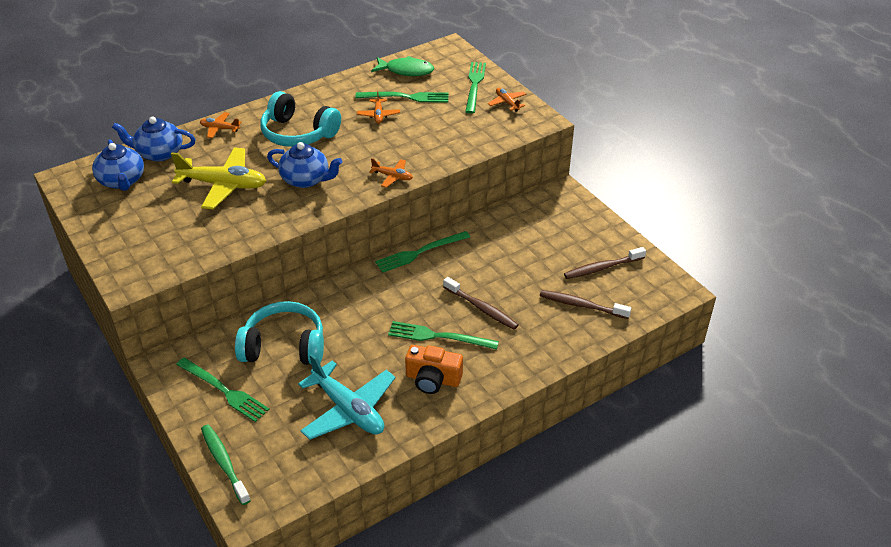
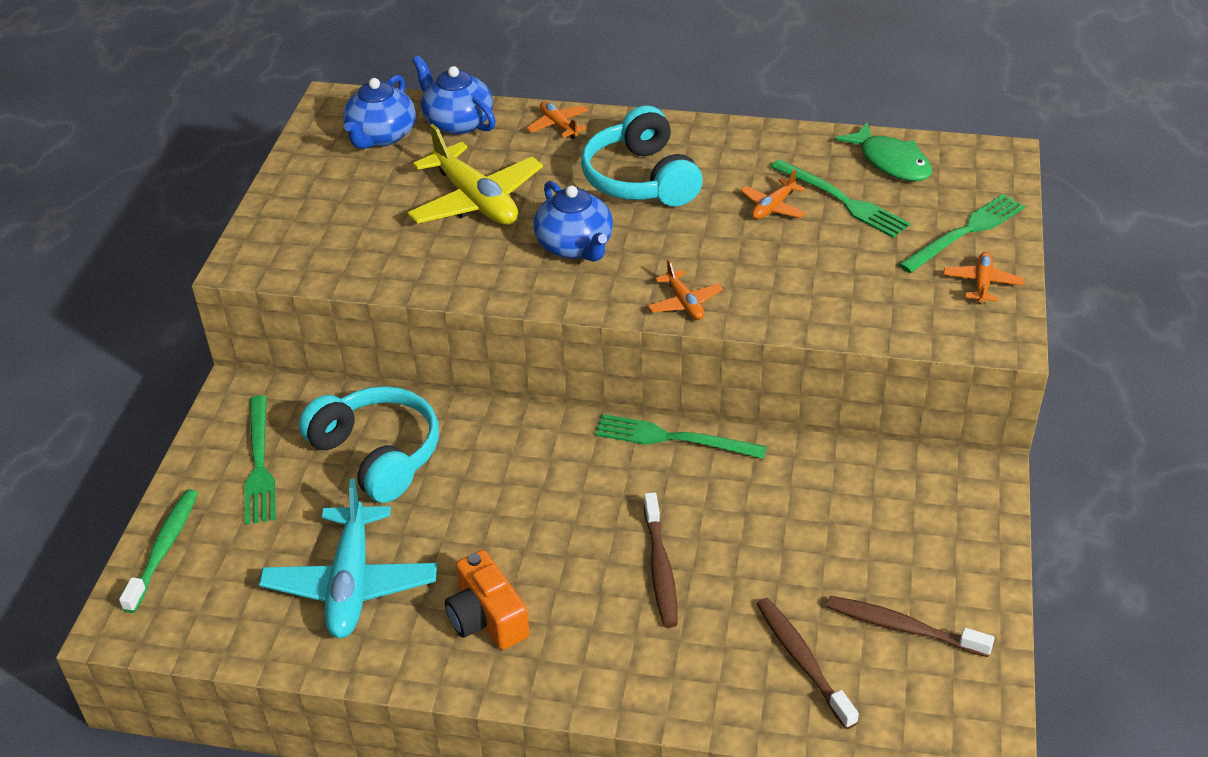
camera: 45 degrees right, 0 degrees up
(438, 336) = (561, 567): green fork -> none

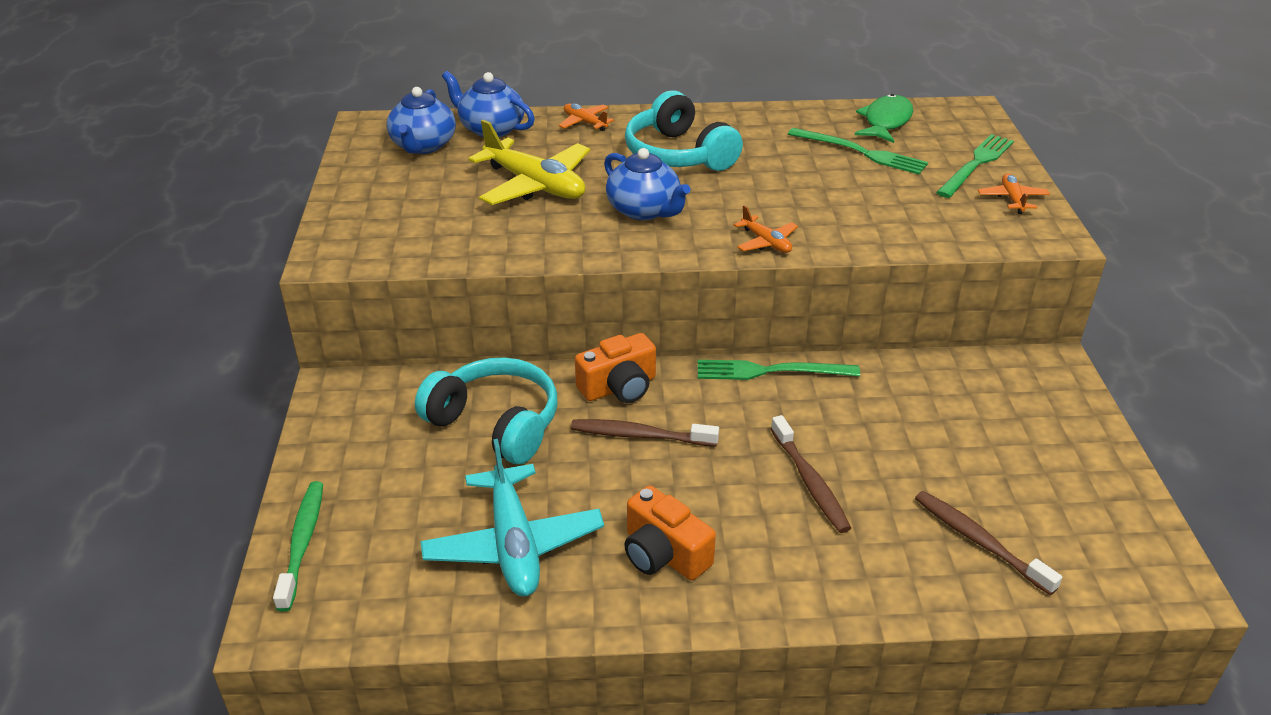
camera: 15 degrees left, 5 degrees down
(259, 464) = (378, 449): green fork -> none
(512, 433) = (619, 387): none -> orange camera
(773, 207) = (805, 163): orange plane -> none
(891, 162) = (886, 122): green fish -> green fish turned 105 degrees counterclockwise
(903, 627) = (1052, 497): brown toothbrush -> brown toothbrush (640, 435)

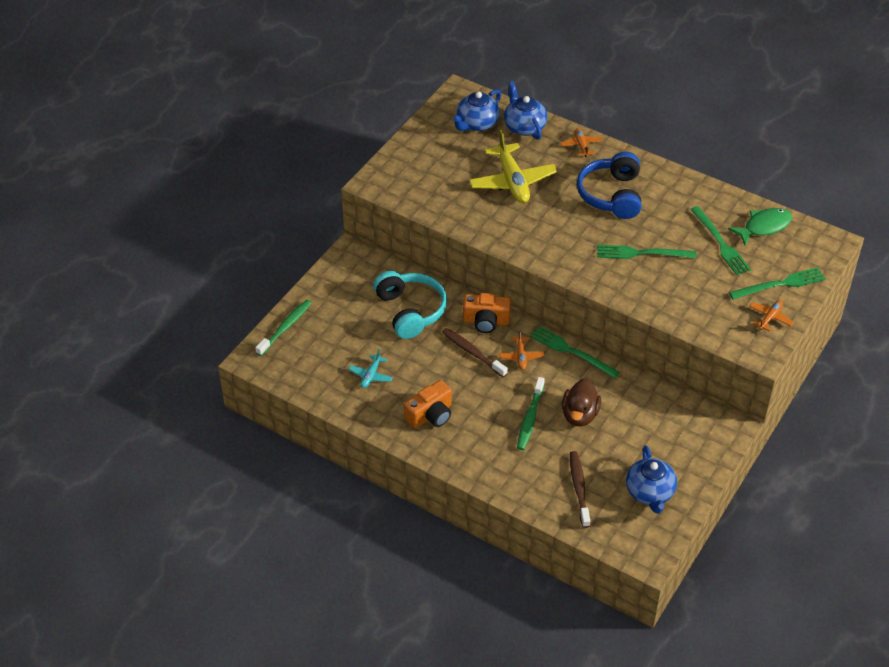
camera: 35 degrees right, 10 degrees up
(513, 544) = (371, 375): turquoise plane -> turquoise plane, size x0.49
(644, 210) = (554, 227): blue teapot -> blue teapot (650, 492)
(663, 554) = (430, 415): orange camera -> orange camera turned 120 degrees counterclockwise
(678, 154) = (611, 195): turquoise headphones -> blue headphones
(766, 242) = (597, 279): orange plane -> orange plane (521, 357)
(786, 195) = (642, 253): none -> green fork
(810, 482) = (530, 418): brown toothbrush -> green toothbrush
(868, 443) = (579, 415): none -> brown duck

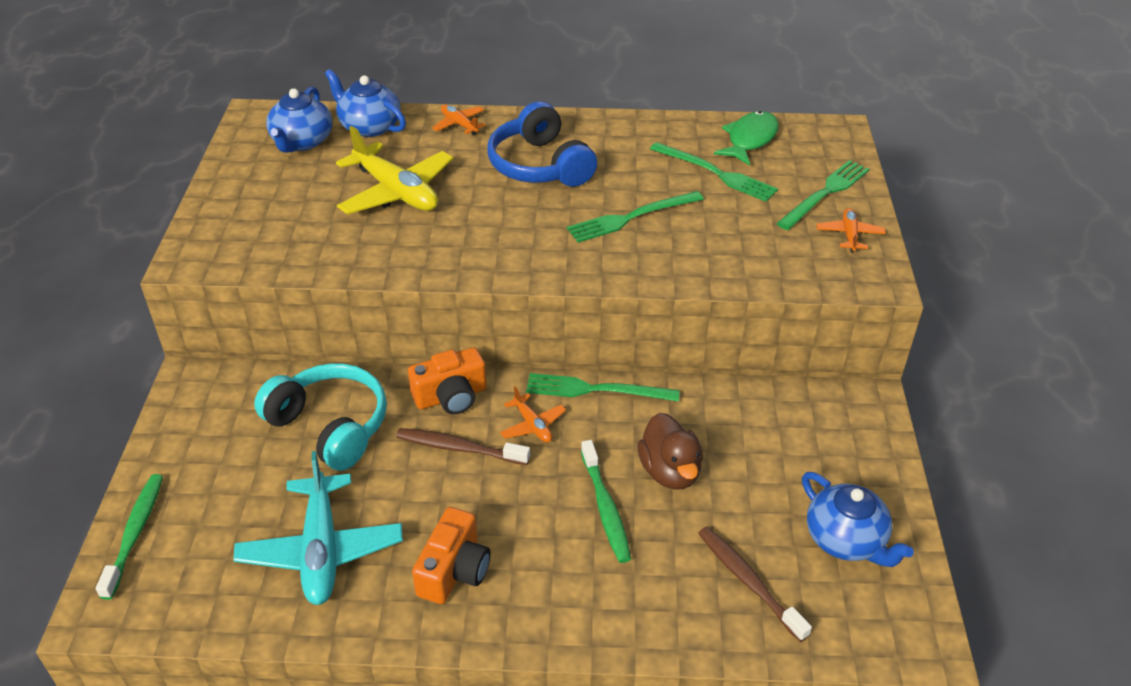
camera: 30 degrees left, 5 degrees down
(371, 375) = (321, 549): turquoise plane -> turquoise plane, size x2.06

